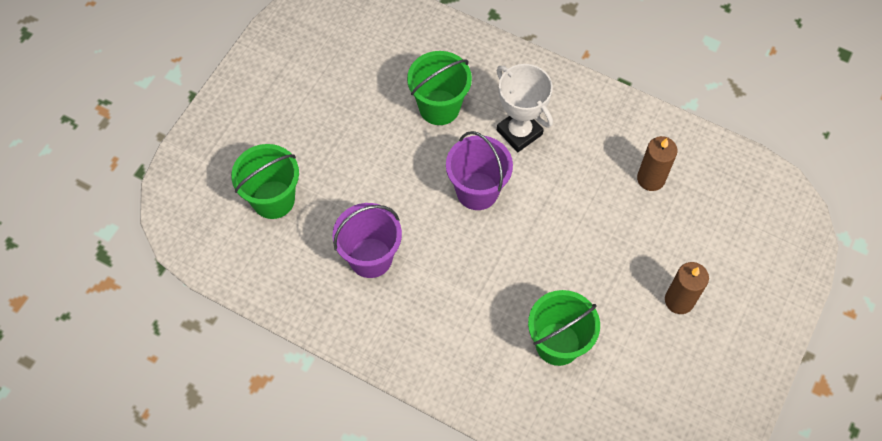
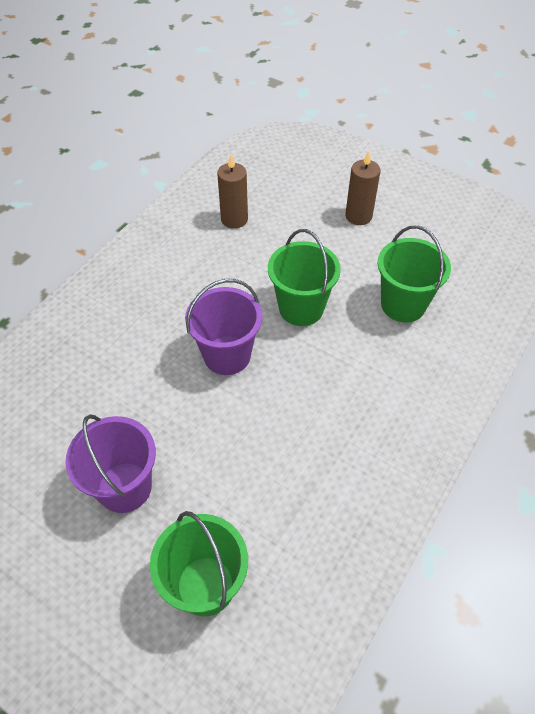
camera: 85 degrees left, 10 degrees down
(370, 257) = (300, 468): purple bucket -> purple bucket (124, 487)
(439, 107) = (111, 383): green bucket -> green bucket (301, 308)
(519, 132) = (162, 312): white trophy -> none

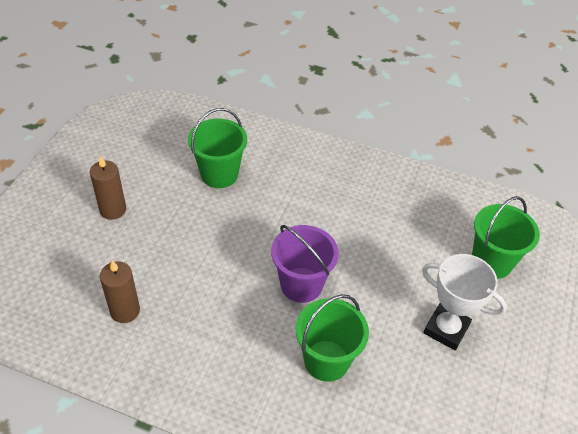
camera: 105 degrees left, 5 degrees down
(124, 487) = (446, 329): purple bucket -> white trophy
(301, 308) = (237, 240): green bucket -> green bucket (326, 360)

